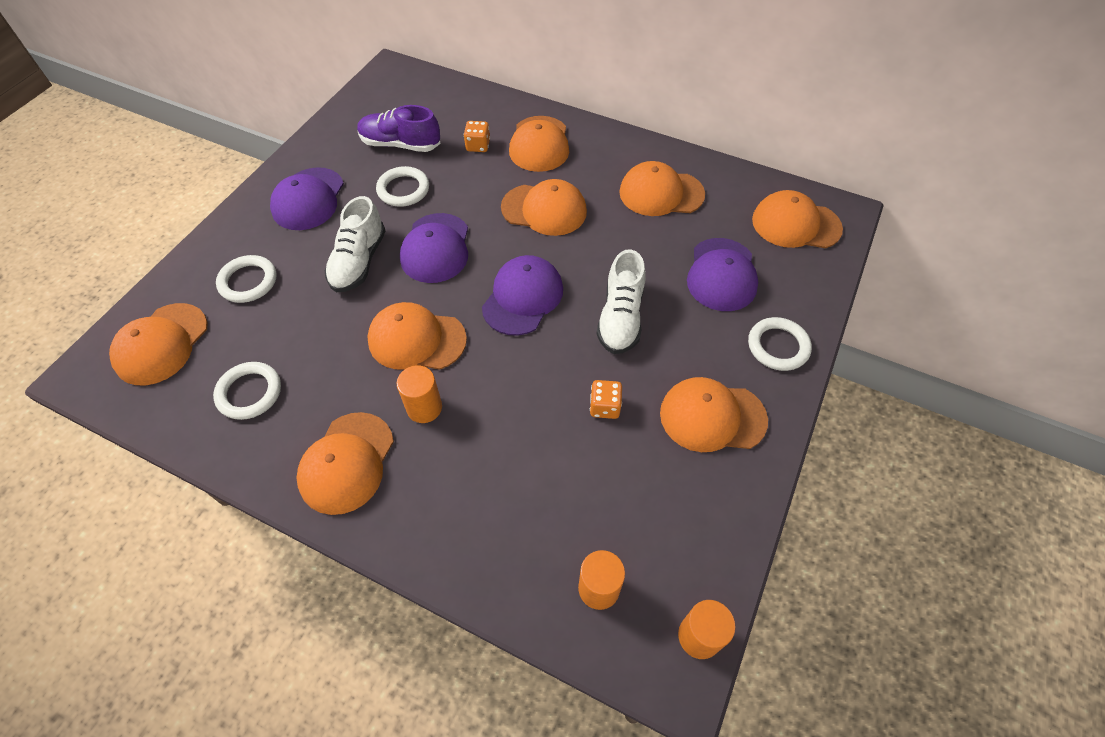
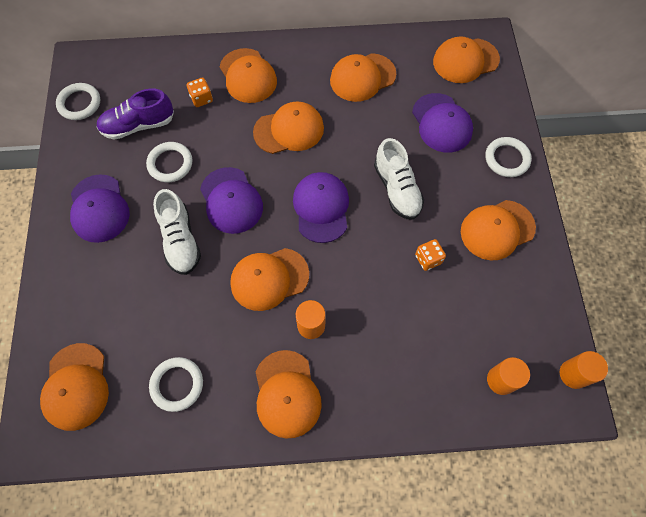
camera: 30 degrees left, 10 degrees up
(248, 281) = (105, 301): white ring -> white ring (79, 103)

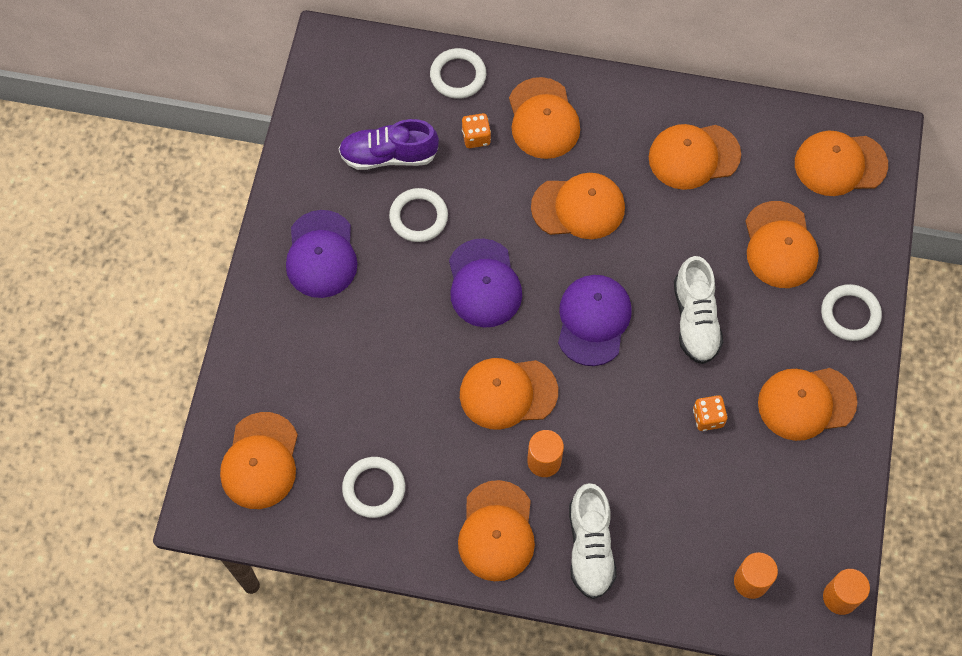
camera: 15 degrees right, 0 degrees up
(79, 103) = (320, 107): white ring -> white ring (458, 76)
(180, 240) = (411, 319): white shoe -> white shoe (590, 547)
(441, 123) = (780, 245): purple cap -> orange cap

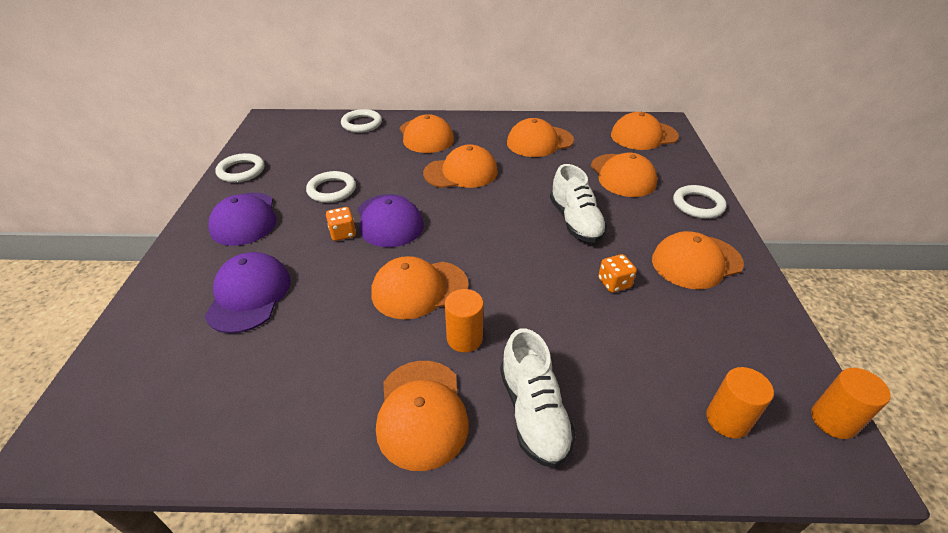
camera: 10 degrees left, 25 degrees down
(260, 461) = (143, 383): orange cap -> none
(374, 488) = (275, 390): white ring -> white ring (241, 171)
(388, 155) = (308, 162): purple shoe -> none
(476, 137) = (377, 148): orange dice -> orange dice (343, 233)
(593, 320) = (489, 232): purple cap -> purple cap (249, 295)

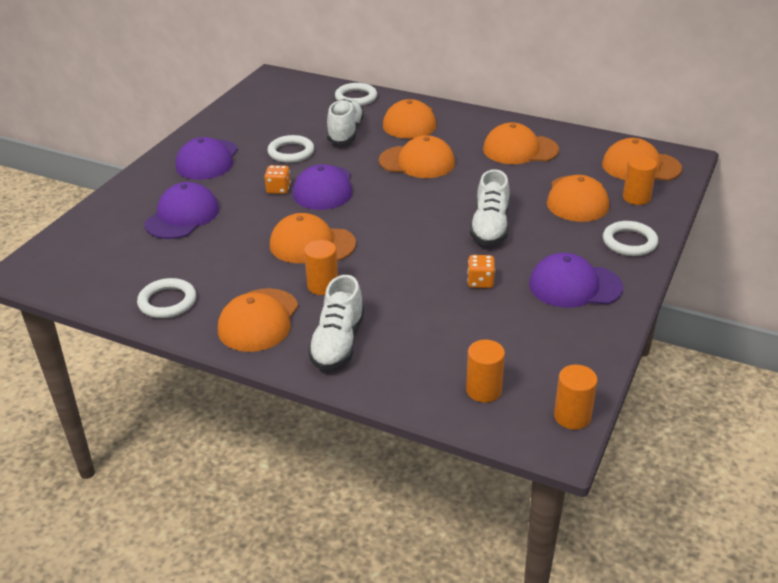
camera: 25 degrees right, 5 degrees down
(241, 171) = (225, 120): white ring -> white ring (167, 302)
(373, 158) = (345, 132): none -> white shoe
(665, 163) = (636, 198): none -> orange cylinder
(696, 262) = (574, 286): orange cap -> purple cap

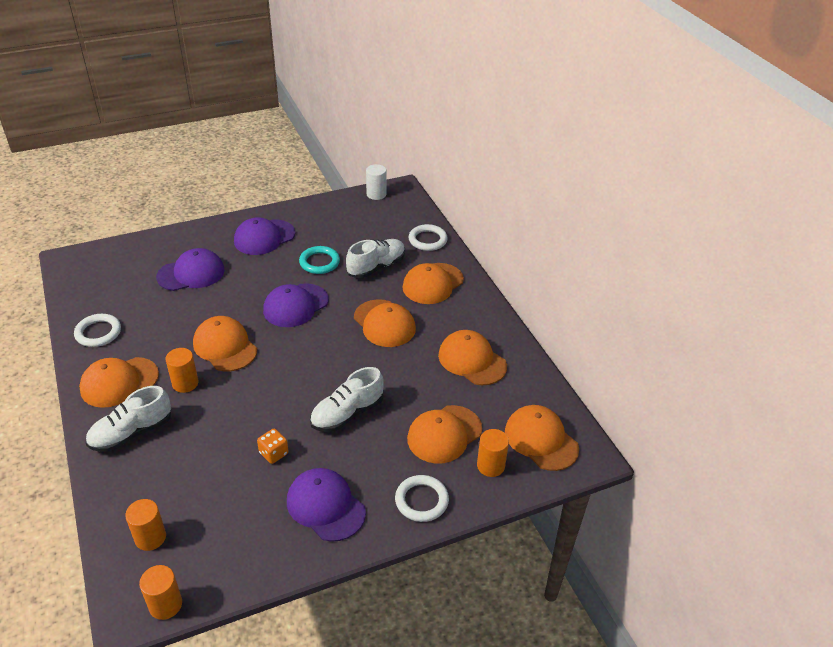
camera: 40 degrees right, 5 degrees up
(257, 88) = (376, 194): none -> white cylinder
(278, 189) = (269, 288): orange dice -> none
(291, 152) = (319, 262): white ring -> turquoise ring

